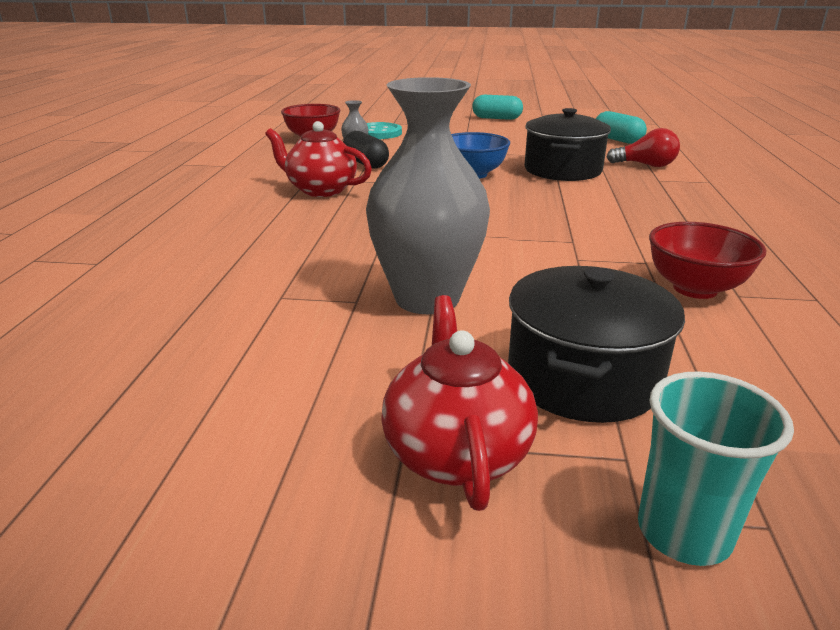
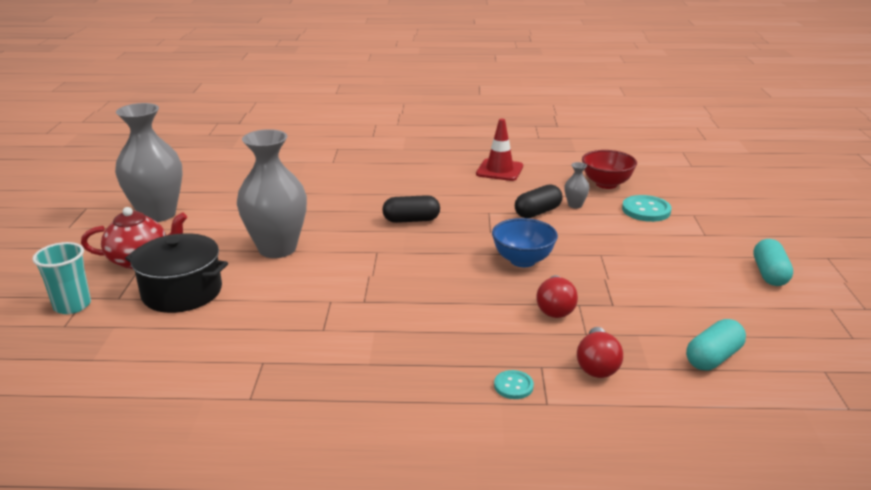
camera: 85 degrees right, 0 degrees up
(210, 460) = (158, 214): none -> grey vase
(240, 171) = (499, 170): none -> red traffic cone
(320, 190) = (462, 202): red teapot -> none
(361, 215) = (411, 220): none -> black capsule
(563, 170) = (555, 308): black pot -> red light bulb
(694, 189) = (513, 386): none -> turquoise button
(695, 289) = (275, 344): red bowl -> none

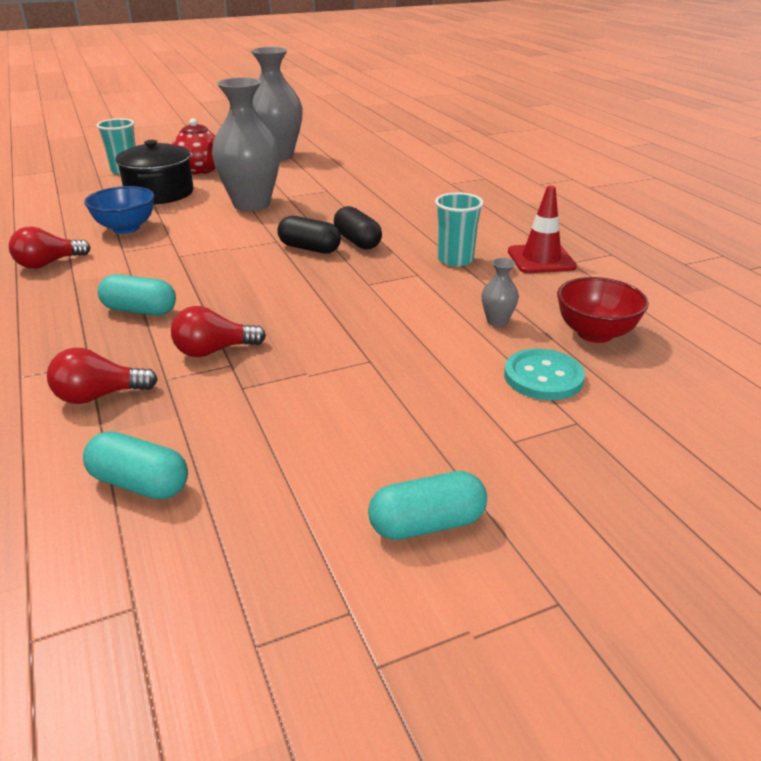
camera: 65 degrees right, 5 degrees up
(313, 377) = (48, 264): none -> red light bulb
(463, 333) = (140, 310): none -> turquoise capsule
(477, 195) = (455, 260): none -> turquoise cup
(513, 386) = (49, 353): turquoise button -> none
(522, 260) = (314, 313): blue bowl -> blue bowl (126, 228)
(537, 212) = (448, 301): black capsule -> black capsule (309, 248)

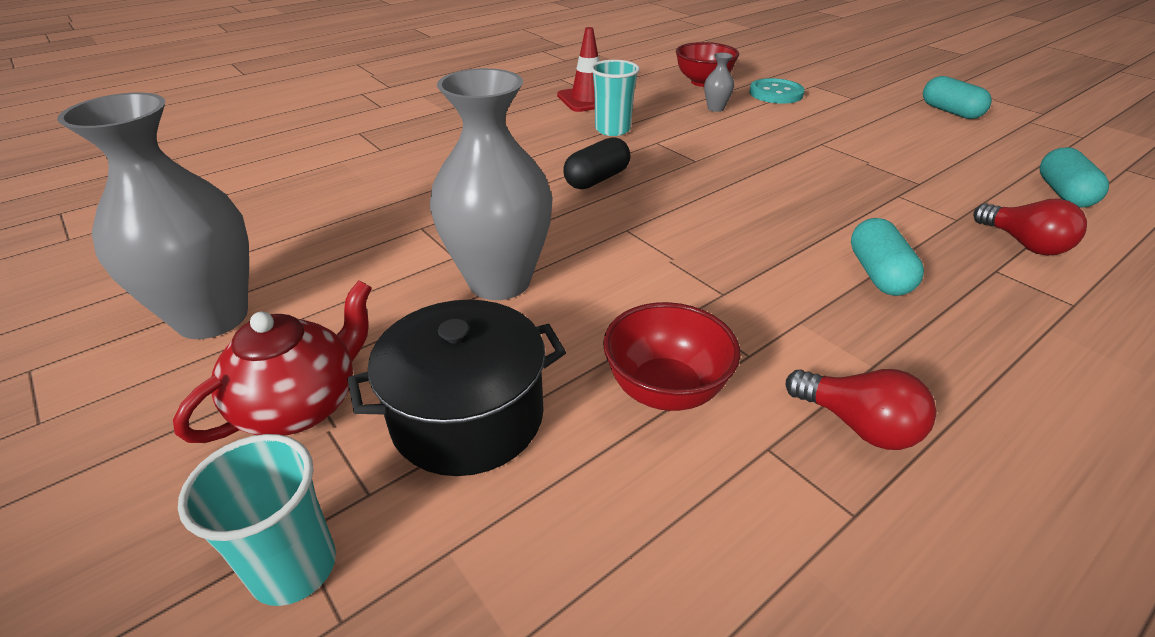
camera: 105 degrees left, 5 degrees up
(126, 228) = (665, 390): blue bowl -> red bowl
(214, 351) = (891, 208): red light bulb -> none
(309, 248) = (635, 203): black capsule -> none

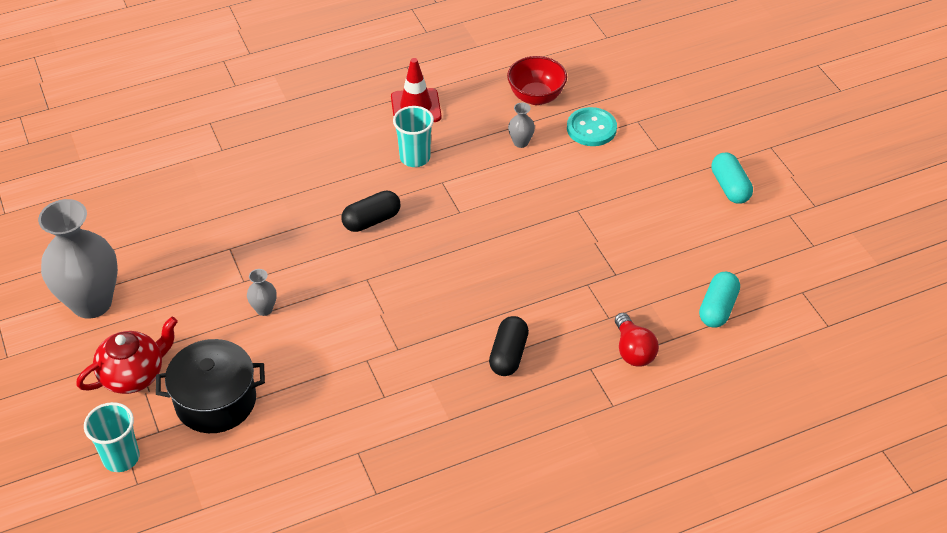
camera: 15 degrees right, 10 degrees up
(499, 281) = (264, 309): grey vase -> grey vase, size x0.41
(665, 390) = (324, 408): red bowl -> none
(858, 425) = (412, 451): red light bulb -> none
(878, 274) = (508, 355): turquoise capsule -> black capsule

